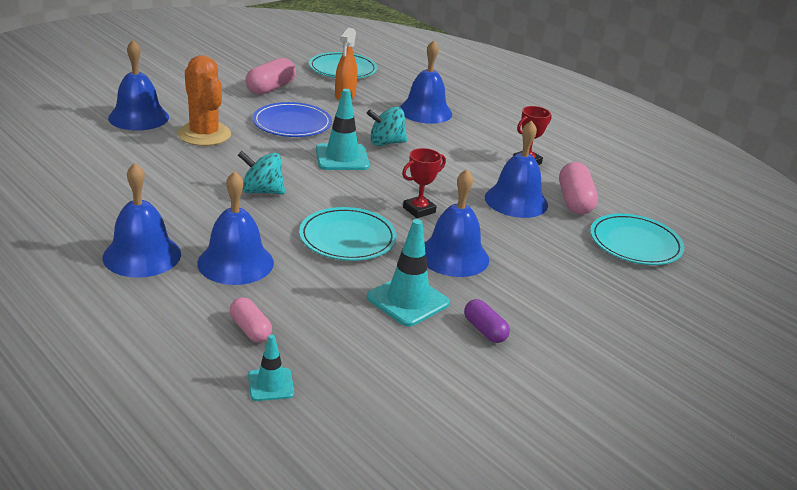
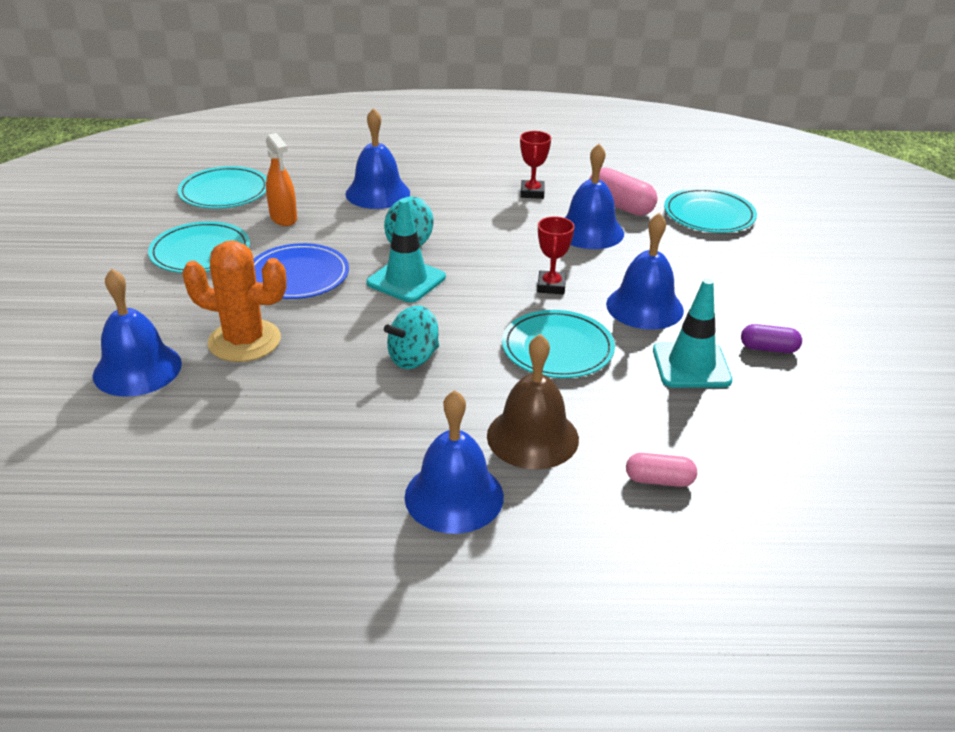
camera: 45 degrees left, 5 degrees up
(235, 262) = (532, 437): blue bell -> brown bell
(270, 88) = (200, 252): pink capsule -> turquoise plate
(271, 384) = (758, 508): turquoise traffic cone -> none

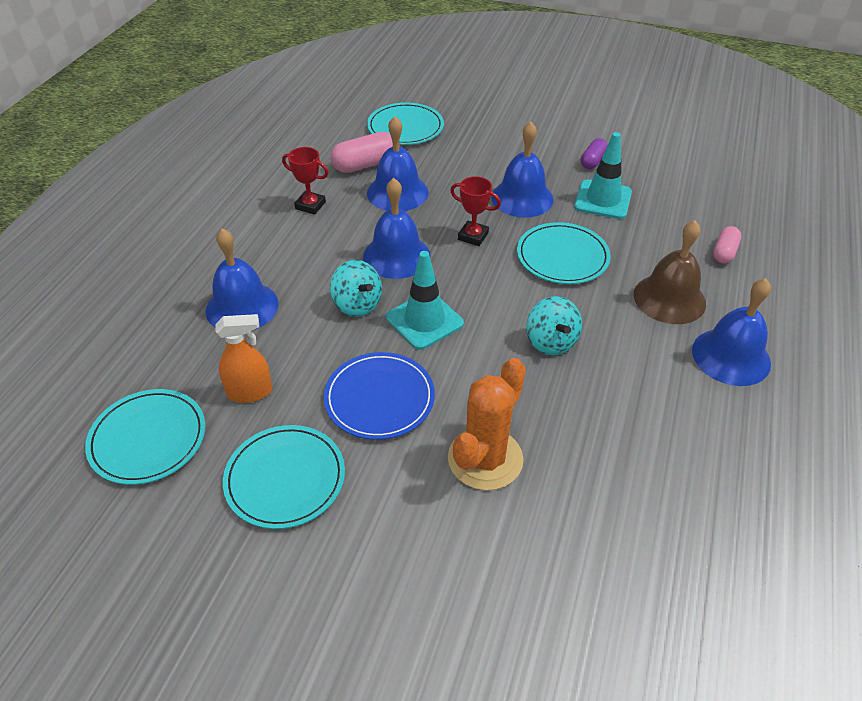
camera: 70 degrees left, 10 degrees up
(137, 369) = (507, 559): blue bell -> blue bell (396, 256)

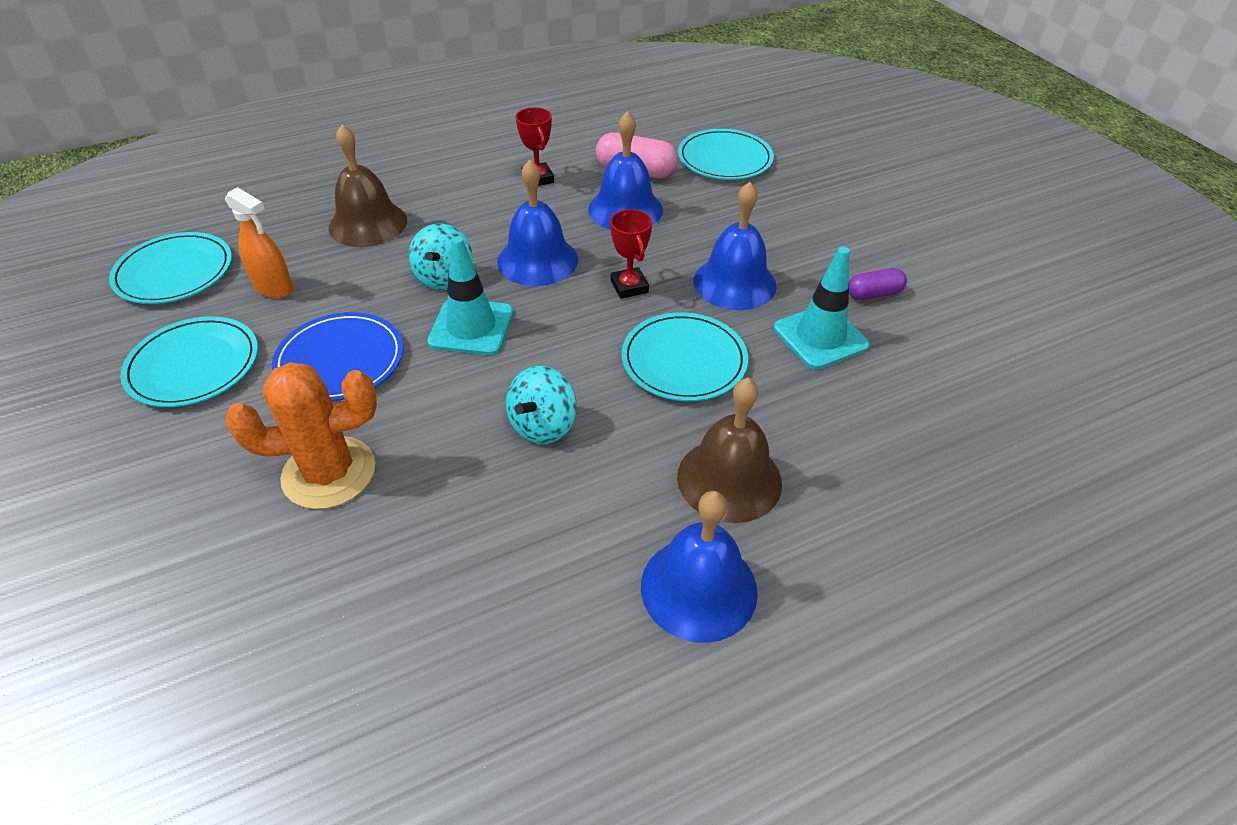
camera: 45 degrees right, 0 degrees up
(242, 307) = (368, 223): blue bell -> brown bell
(724, 252) = (879, 483): pink capsule -> none

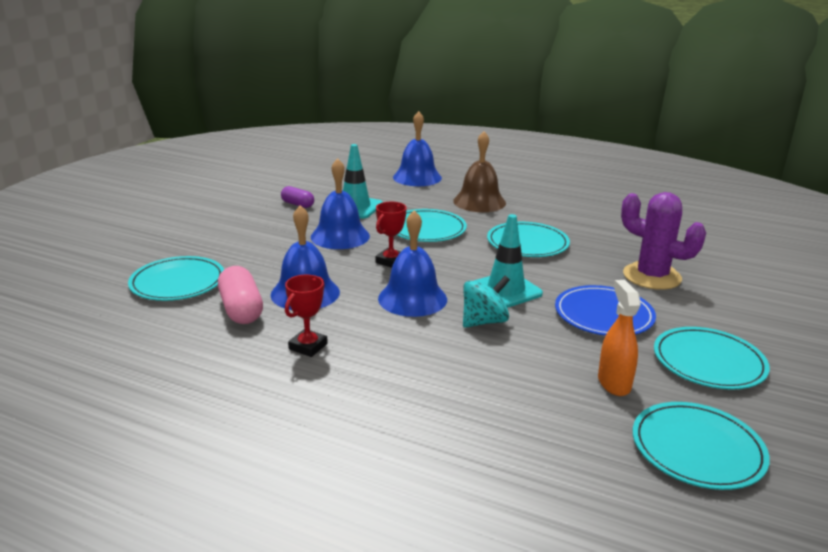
camera: 130 degrees left, 20 degrees down
(329, 473) = (652, 276): orange cactus -> purple cactus
(368, 223) = (487, 392): brown bell -> none
(543, 425) = (527, 243): turquoise spinning top -> turquoise plate
(698, 588) = (535, 193): blue bell -> blue bell (417, 177)

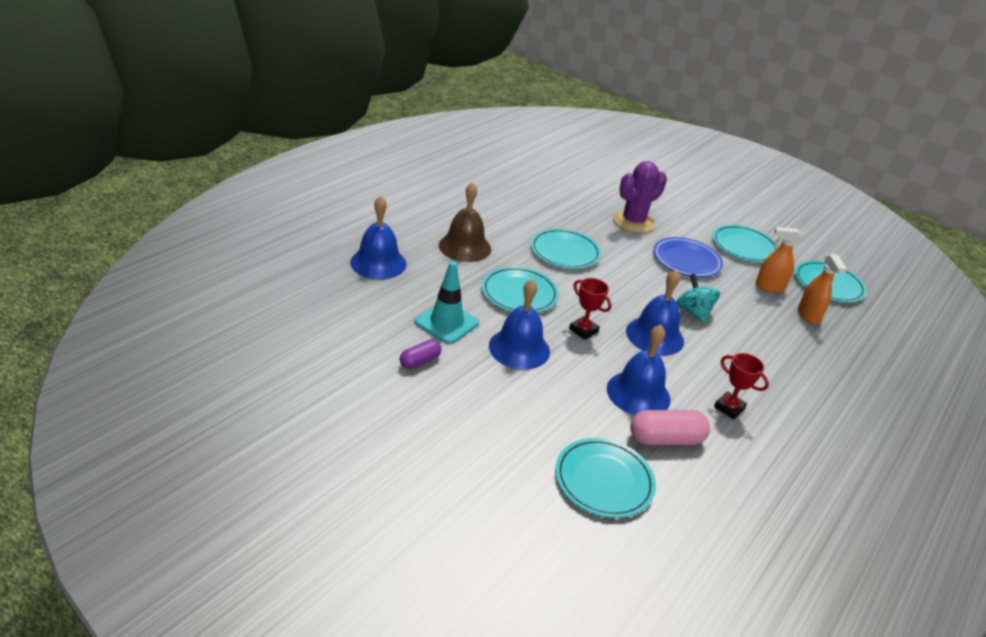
camera: 80 degrees left, 10 degrees up
(506, 290) = (646, 288): turquoise traffic cone -> none
(571, 419) = (808, 315): none -> orange spray bottle

